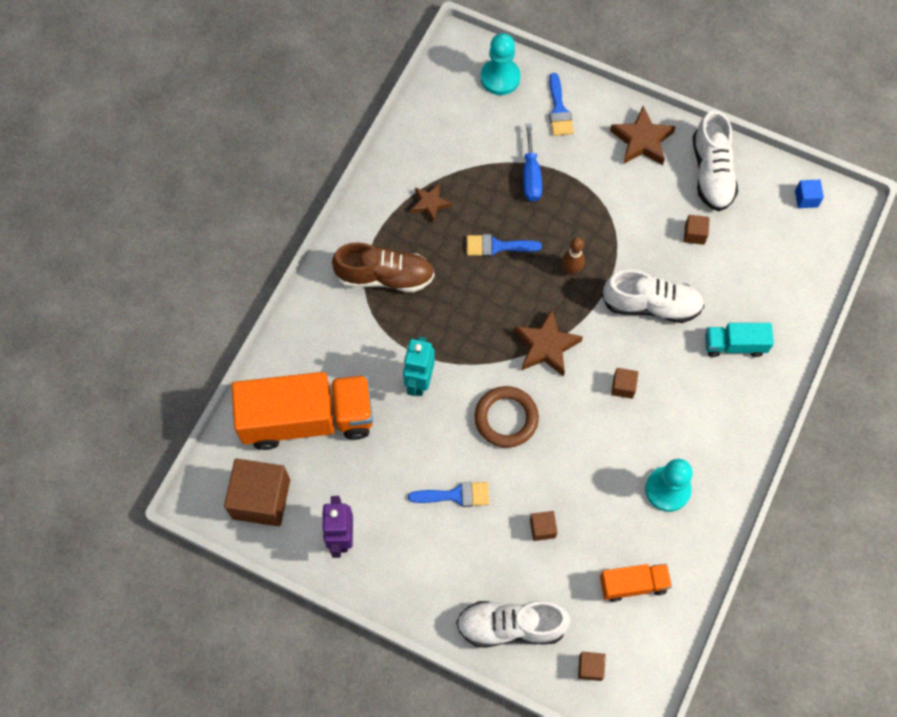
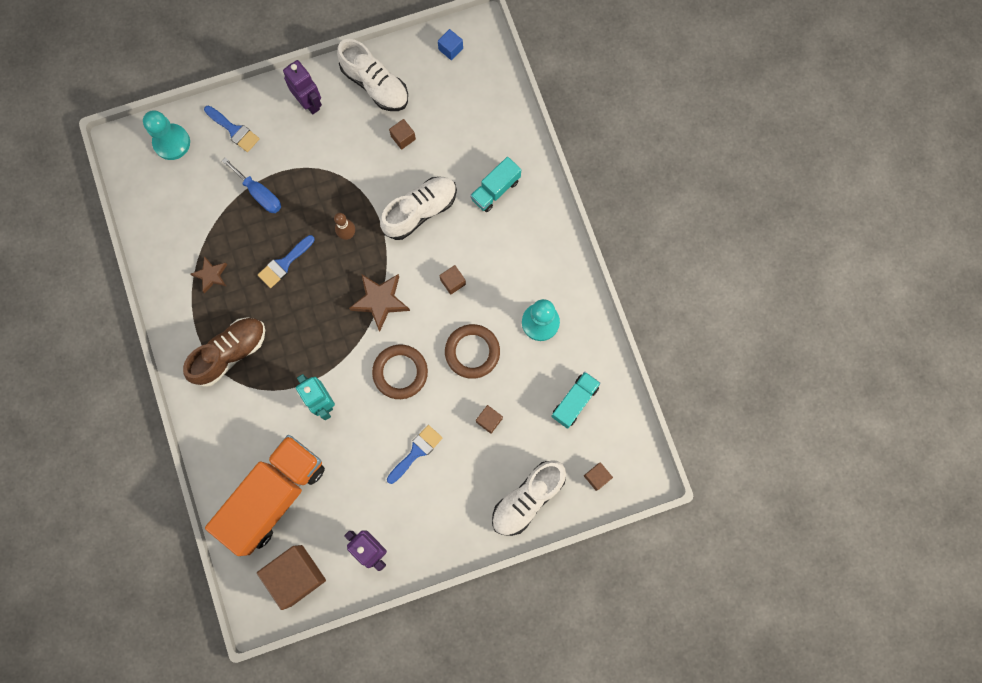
camera: 45 degrees left, 10 degrees up
(583, 459) = (472, 352): none -> brown ring
(633, 584) = (574, 401): orange truck -> turquoise truck
(642, 140) = (309, 102): brown star -> purple robot

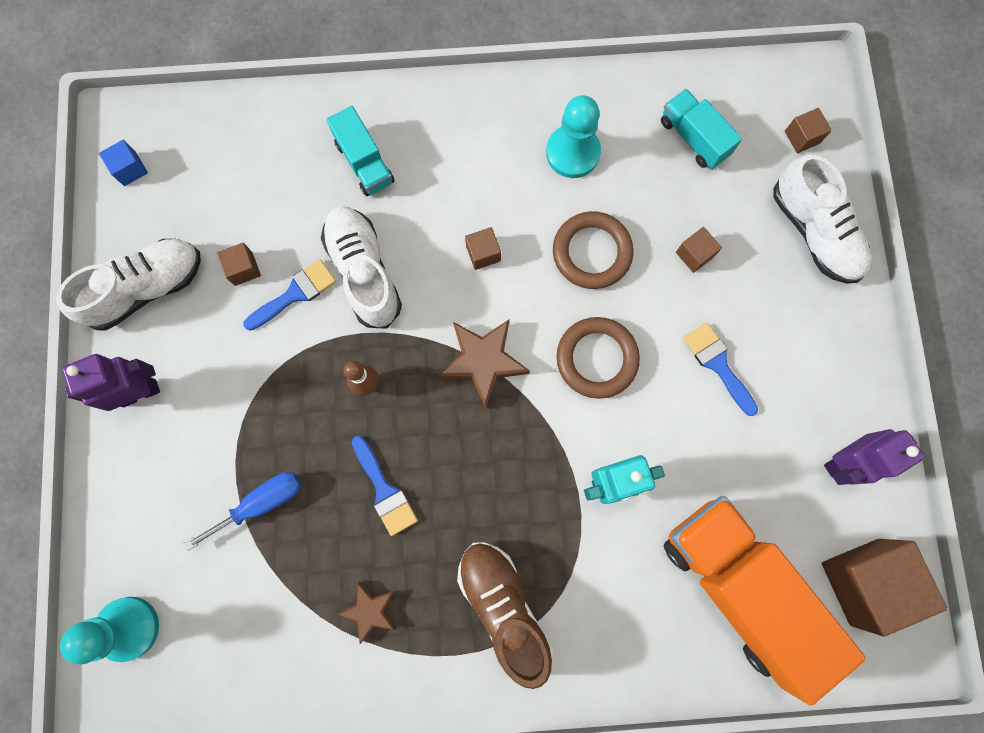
camera: 75 degrees left, 0 degrees up
(234, 130) = (143, 520): blue brush -> blue brush (295, 294)

